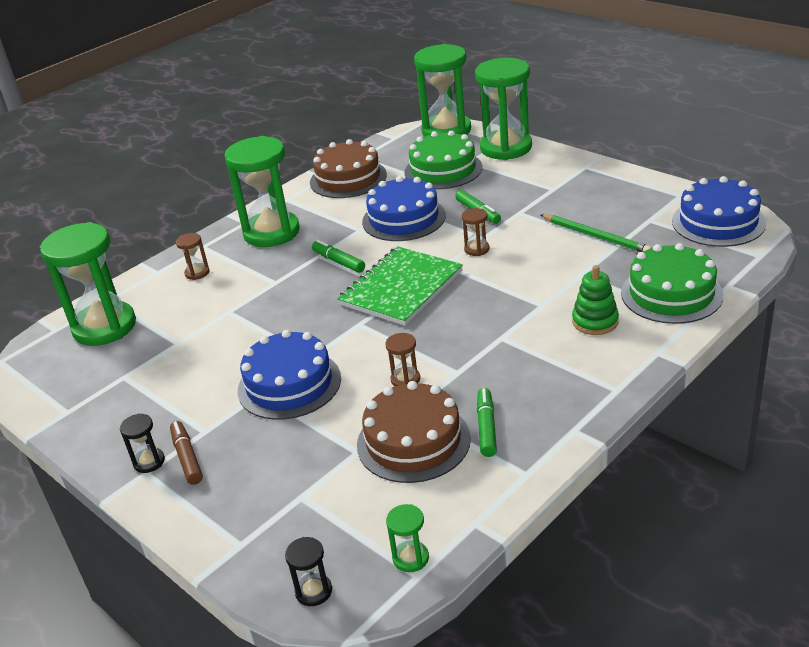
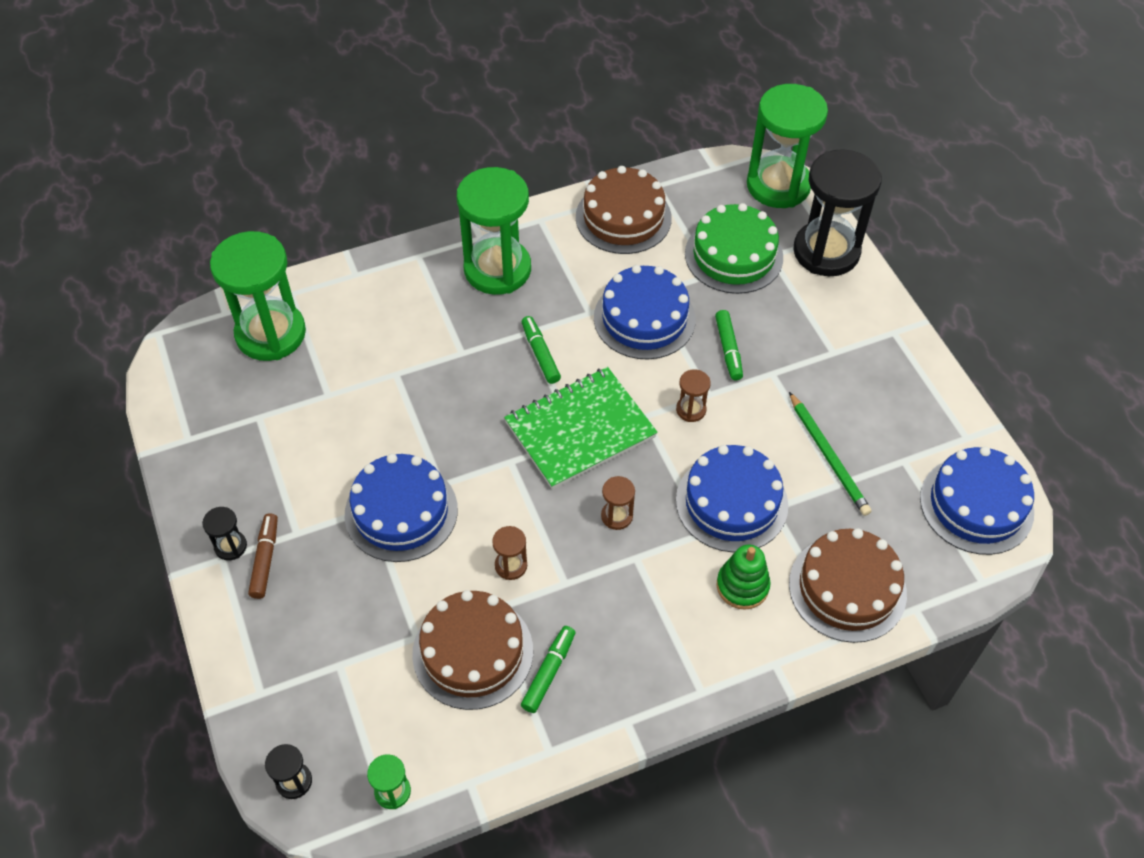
camera: 20 degrees right, 20 degrees up
(197, 273) = (393, 296): brown hourglass -> brown hourglass (617, 516)
(506, 148) = (826, 252): green hourglass -> black hourglass
(548, 283) = (731, 502): none -> blue cake
(671, 294) = (847, 588): green cake -> brown cake

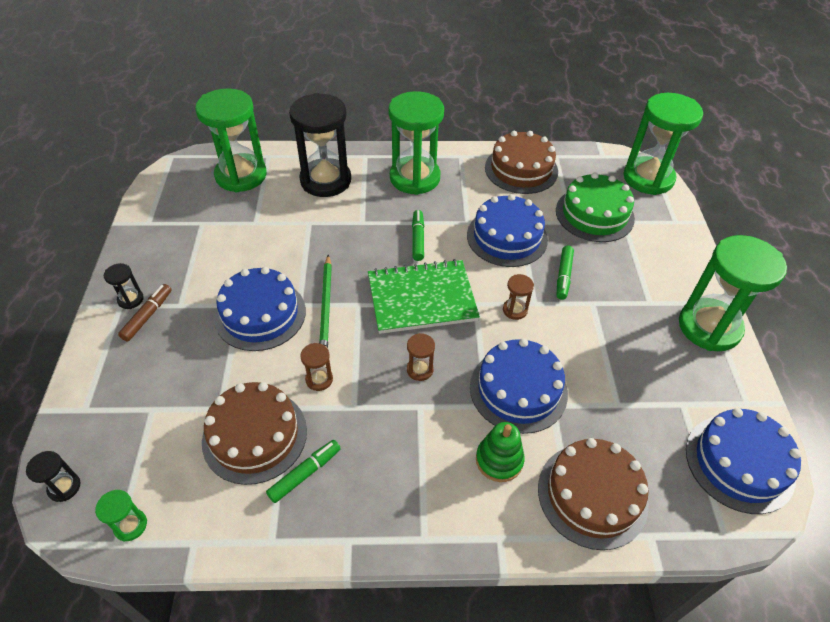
camera: 20 degrees right, 5 degrees down
(826, 252) = (670, 231): black hourglass -> black hourglass (325, 180)
(828, 456) = (616, 379): green pencil -> green pencil (326, 306)
(904, 362) = (709, 327): none -> green hourglass

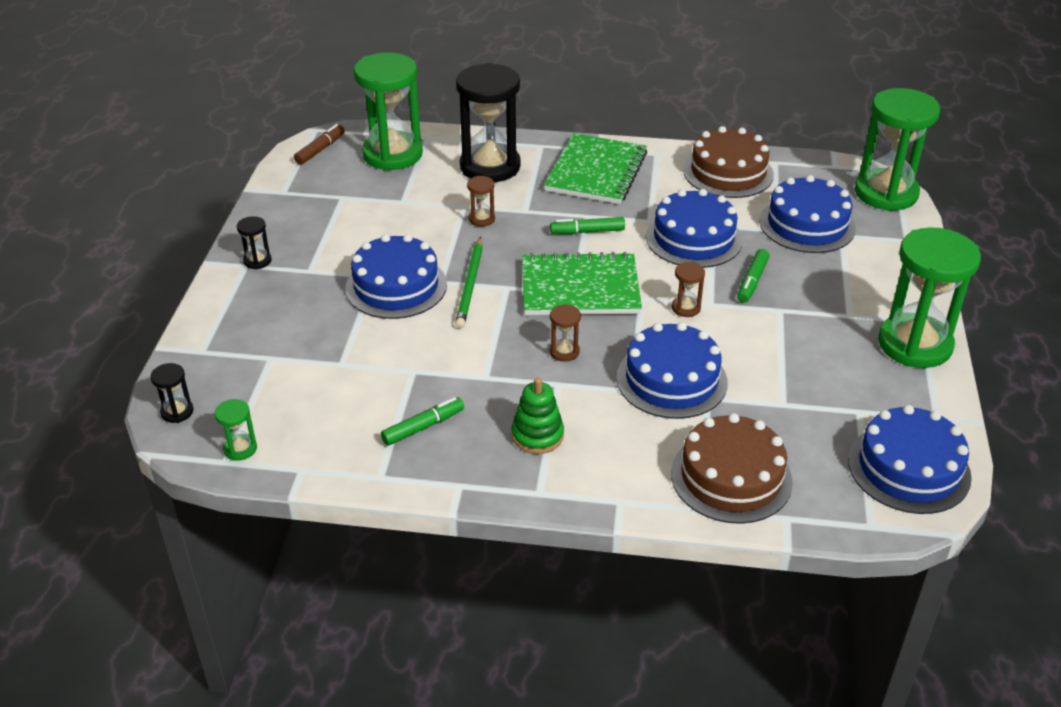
camera: 10 degrees right, 10 degrees down
(148, 316) = (274, 277): brown marker -> brown marker (320, 149)
(255, 435) = (375, 390): brown cake -> none
(319, 379) = (451, 349): brown hourglass -> brown hourglass (481, 219)
(415, 178) = (596, 171): green hourglass -> green notebook
(418, 239) = (587, 231): green marker -> green marker turned 105 degrees counterclockwise
(499, 460) = (635, 437): green stacking toy -> green stacking toy (537, 435)
(594, 214) = (807, 224): green cake -> blue cake

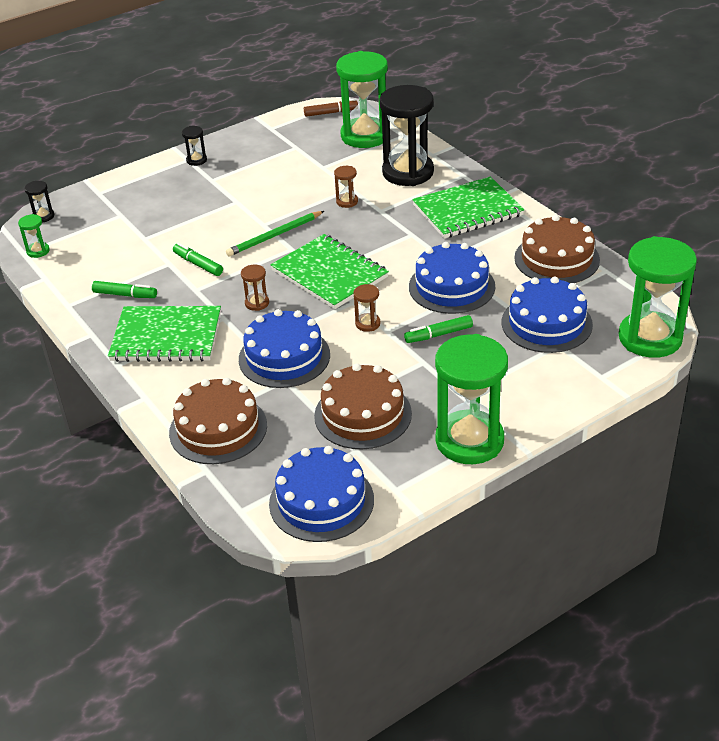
camera: 50 degrees right, 0 degrees up
(396, 286) = (237, 213): blue cake -> none
(537, 435) = (166, 336): green stacking toy -> green notebook
(587, 231) = (394, 244): green marker -> green marker (198, 264)
(813, 380) = (363, 414): none -> brown cake

